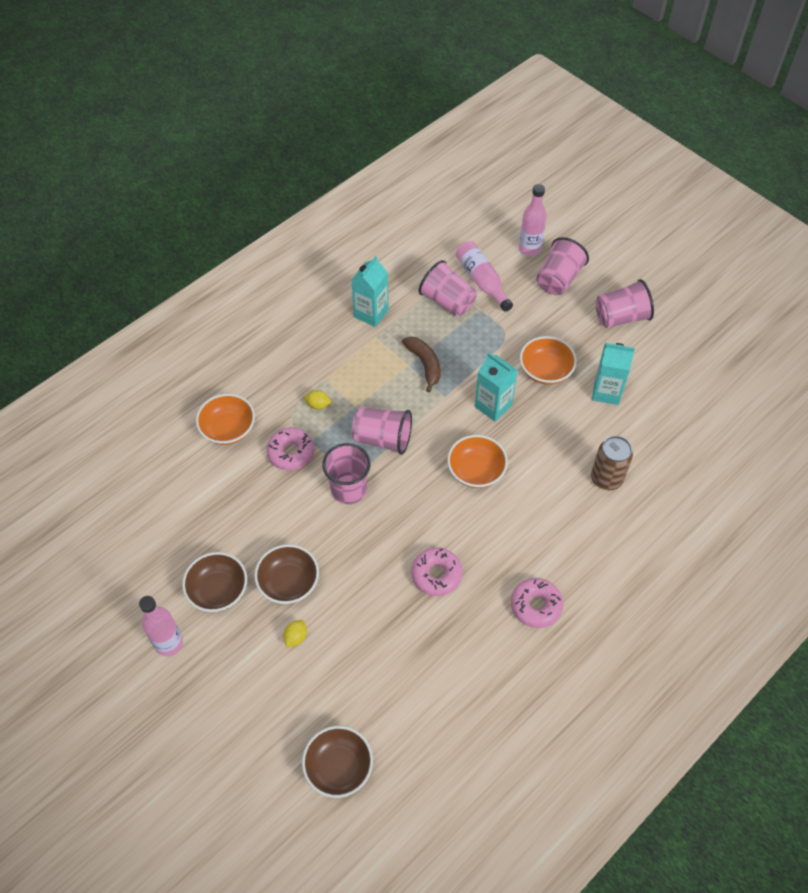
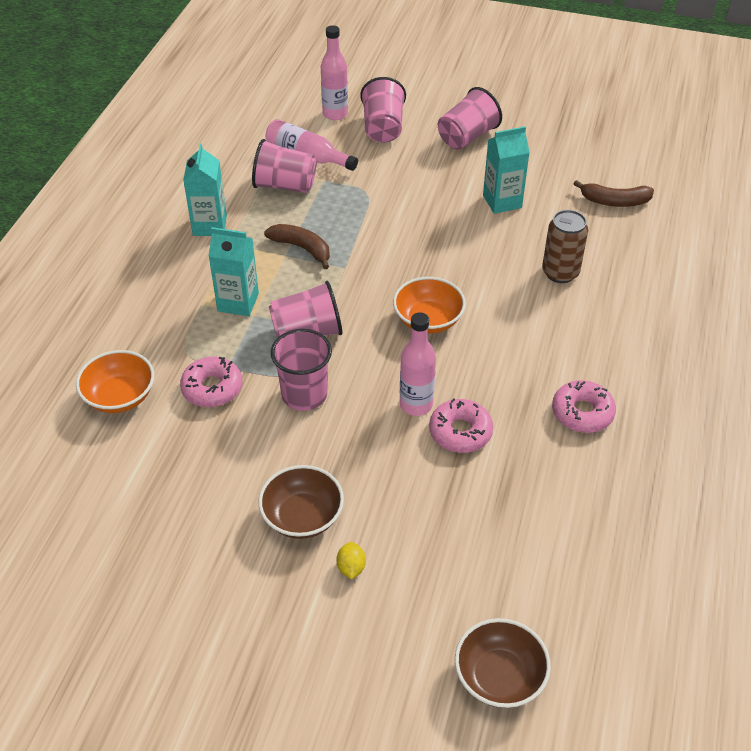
camera: 30 degrees left, 10 degrees down
(169, 643) = (200, 652): pink bottle -> pink bottle (416, 404)
(218, 590) = (223, 565): brown bowl -> none
(318, 405) = (211, 330): yellow lemon -> none
(493, 406) = (401, 256): turquoise carton -> turquoise carton (238, 302)
(545, 370) = (430, 207): orange bowl -> none
(700, 434) = (614, 201): none -> brown banana

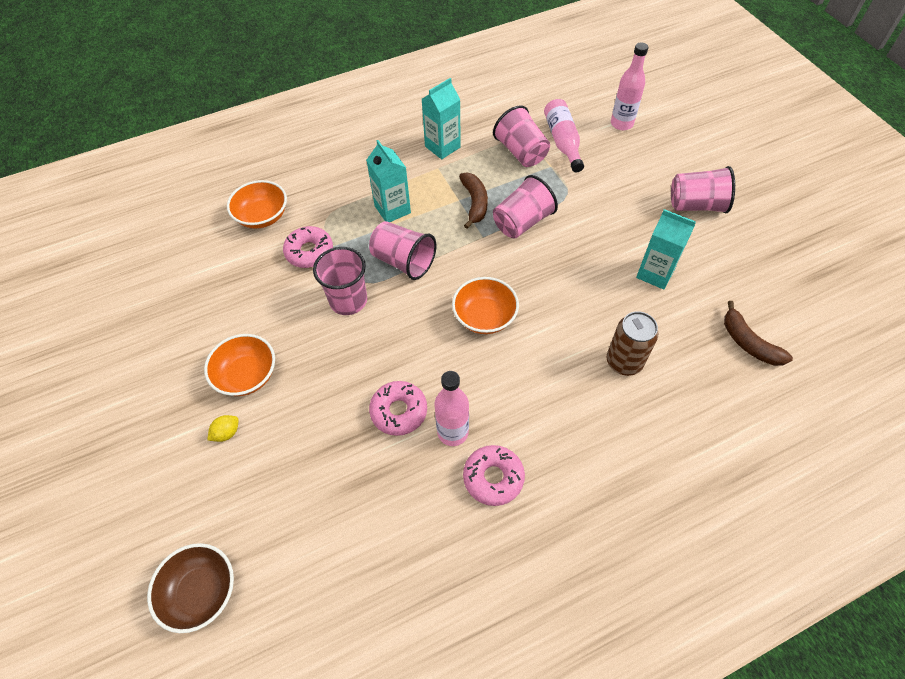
camera: 50 degrees right, 10 degrees up
(302, 516) = (247, 375): brown bowl -> orange bowl
(383, 128) = (641, 156): pink cup -> pink cup (522, 222)
(416, 404) = (399, 367): pink bottle -> pink bottle (453, 432)

